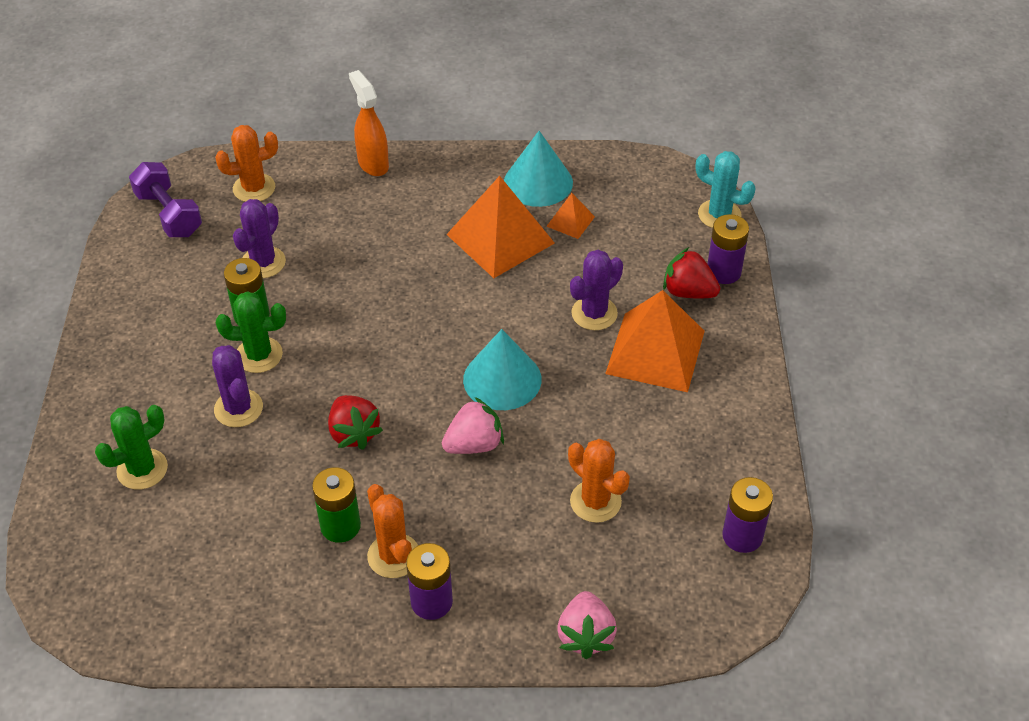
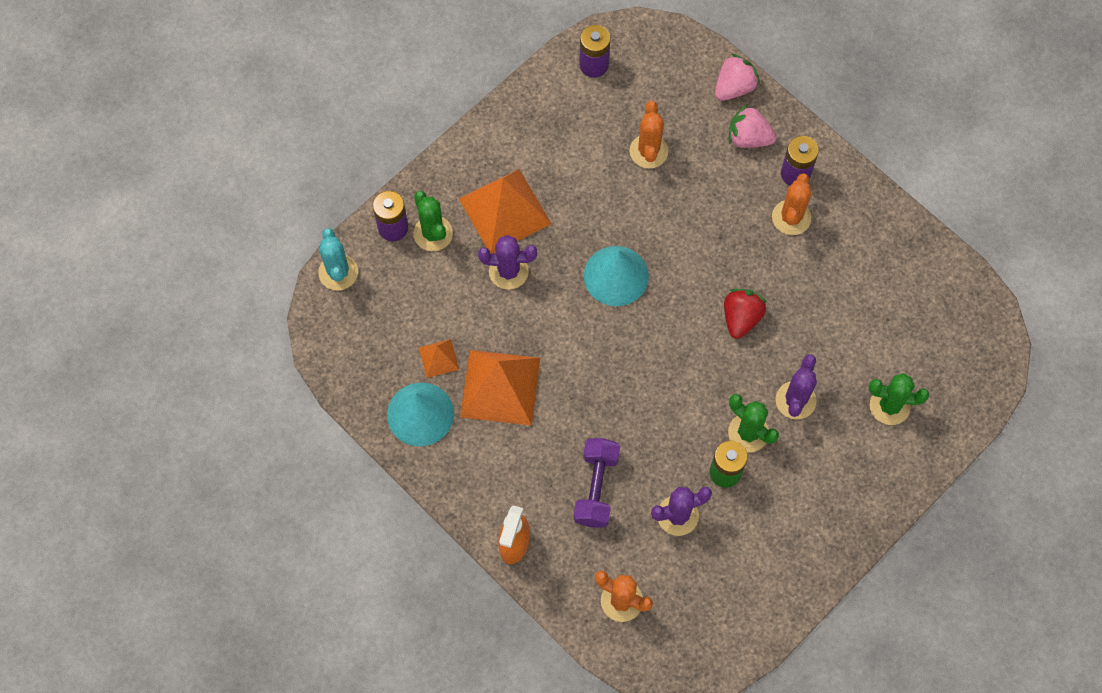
camera: 135 degrees left, 20 degrees up
(169, 214) = (704, 631): purple dumbbell -> purple dumbbell (596, 488)
(340, 526) = (804, 262): green battery -> none
(474, 444) = (678, 246): pink strawberry -> pink strawberry (748, 138)
(688, 292) = (433, 233): red strawberry -> green cactus

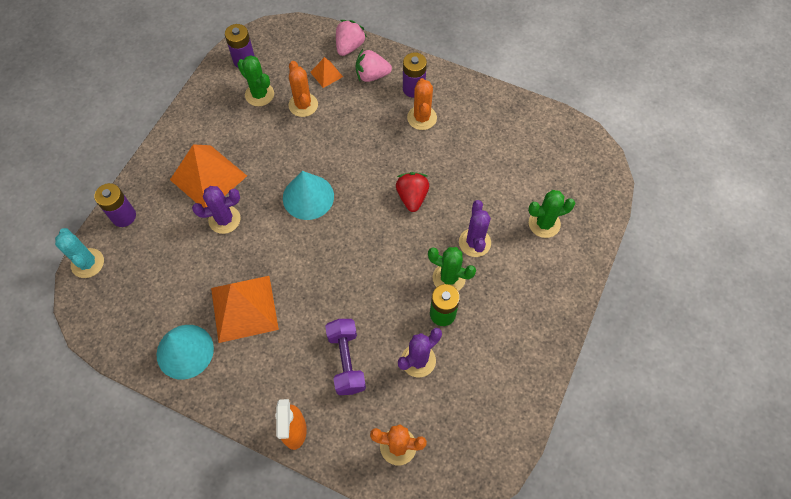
camera: 20 degrees left, 5 degrees down
(433, 233) = (157, 211): green cactus -> green cactus (259, 94)
(439, 358) = (188, 302): orange pyramid -> orange pyramid (326, 74)

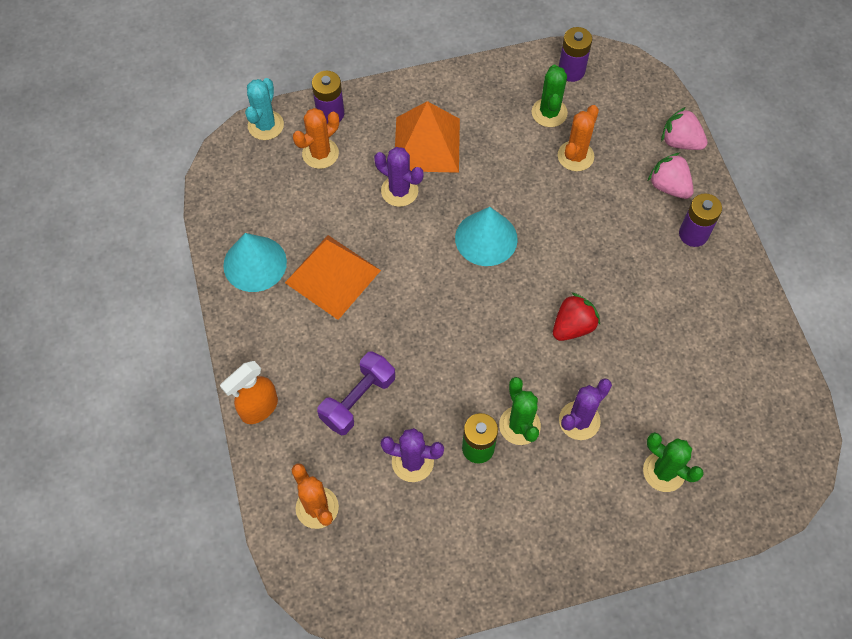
camera: 50 degrees right, 0 degrees up
(326, 74) = (628, 148): orange pyramid -> none
(349, 46) = (680, 142): pink strawberry -> pink strawberry turned 135 degrees counterclockwise
(422, 118) = (668, 267): orange cactus -> orange cactus (320, 153)

